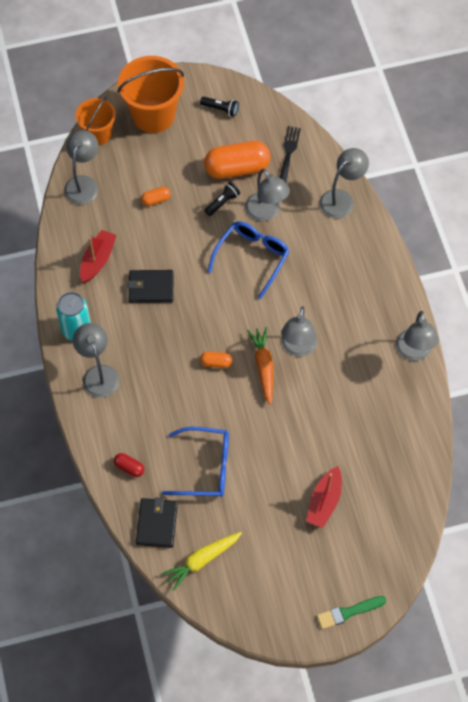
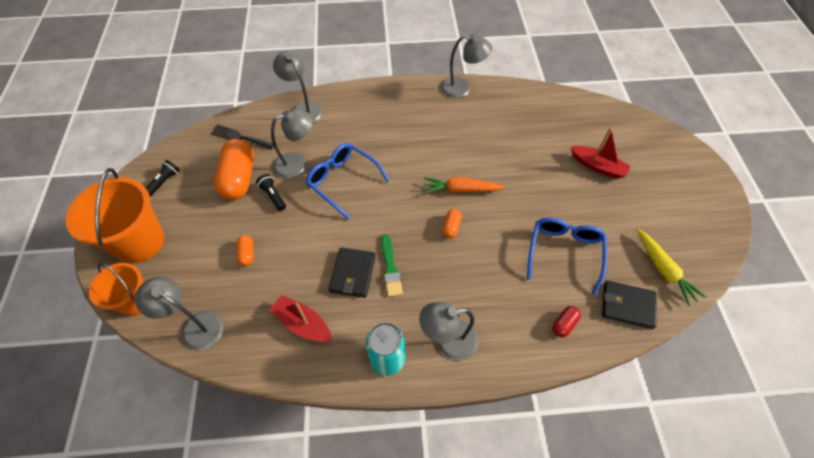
camera: 80 degrees left, 5 degrees down
(298, 348) = (445, 162): grey lamp -> none
(348, 612) = (698, 166): green brush -> green brush (390, 268)

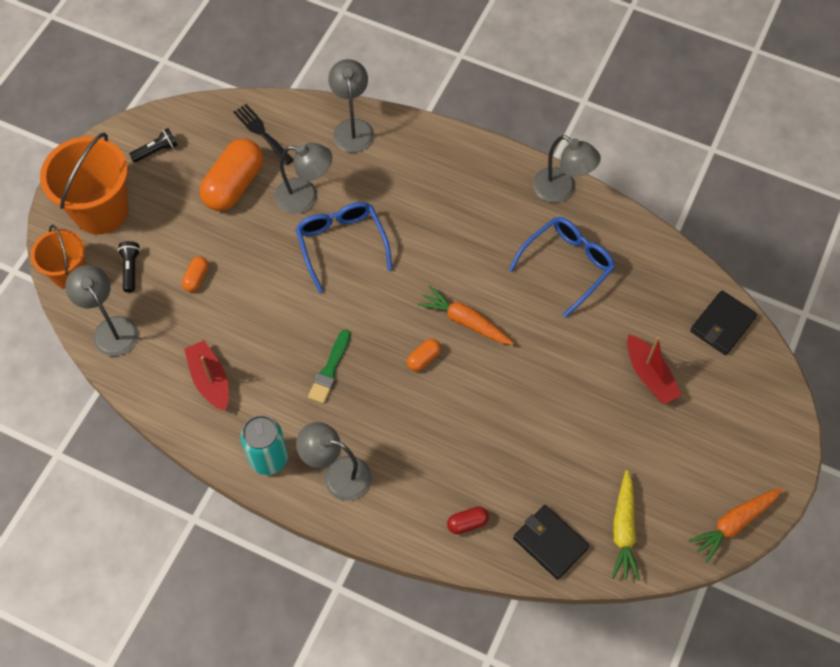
camera: 30 degrees right, 5 degrees up
(273, 196) = (258, 224): black flashlight -> black flashlight (131, 269)
(352, 273) = (288, 355): black wallet -> black wallet (722, 324)
(564, 253) = (527, 452): blue glasses -> blue glasses (567, 265)
(720, 228) = (734, 523): none -> orange carrot

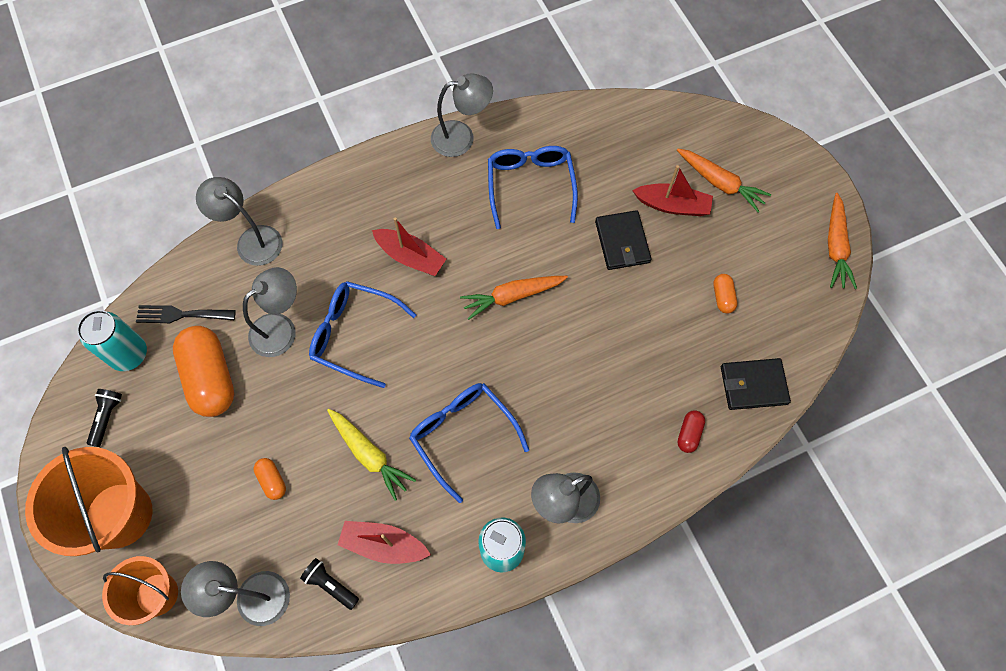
camera: 50 degrees left, 5 degrees up
(131, 269) = (207, 533): black flashlight -> black flashlight (330, 585)
(208, 127) = (129, 354): none -> turquoise can
(330, 370) = (463, 435): green brush -> blue glasses
(423, 359) = (518, 354): orange capsule -> orange capsule (722, 297)
(433, 232) = (410, 257): none -> red boat
(623, 529) = (783, 324): yellow carrot -> yellow carrot (369, 454)
(705, 396) = (720, 183): none -> orange carrot
(722, 324) = (672, 125): black wallet -> black wallet (622, 242)

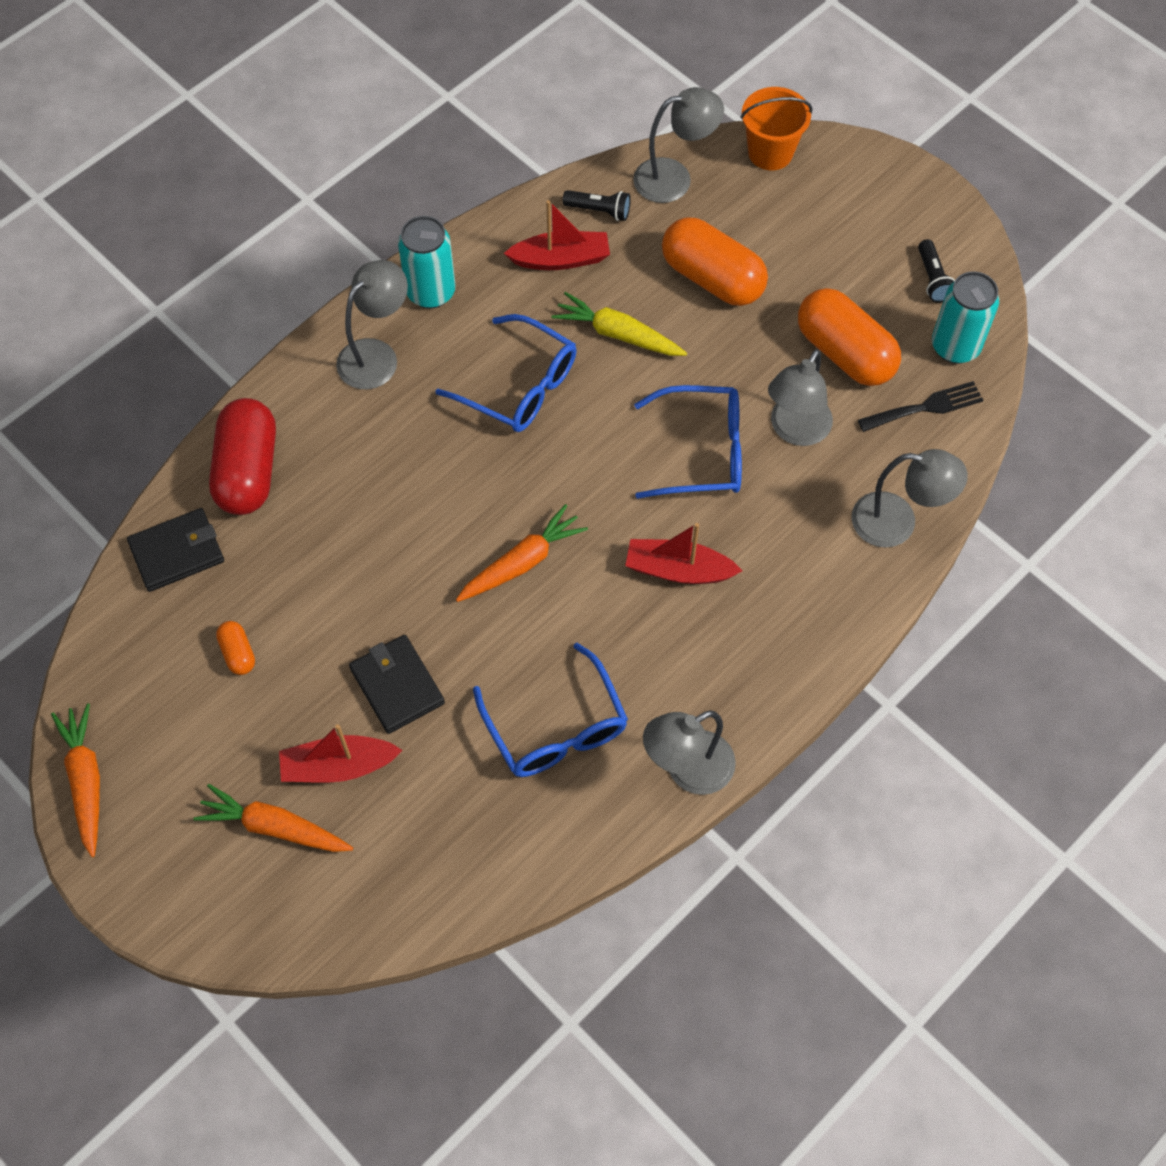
camera: 160 degrees right, 5 degrees down
(119, 515) = (854, 201): orange bucket -> none
(272, 480) = (712, 278): orange capsule -> orange capsule, size x2.22
(689, 434) = (248, 471): red capsule -> red capsule, size x2.22

